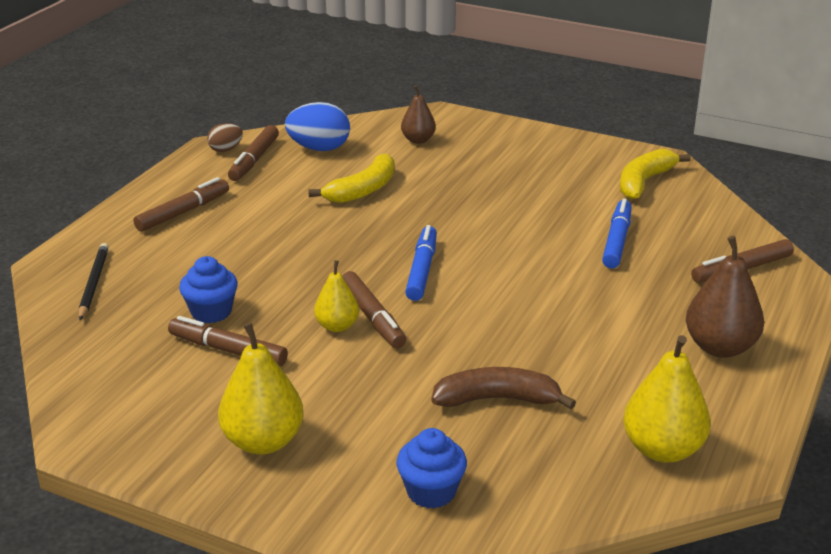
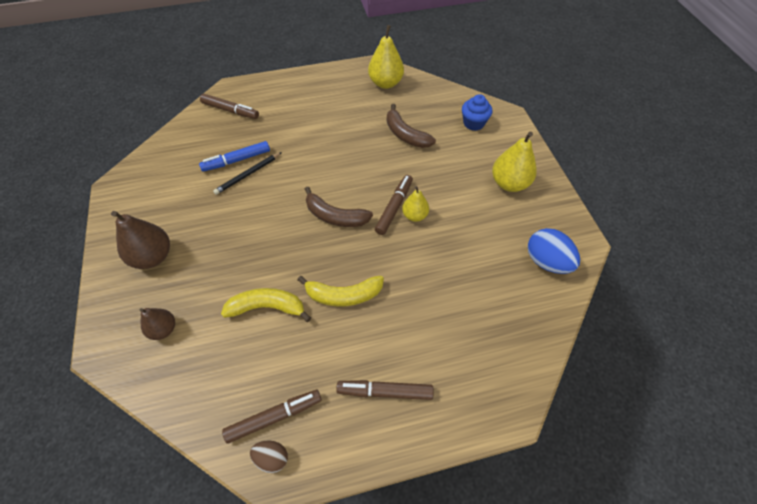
camera: 130 degrees left, 25 degrees up
(93, 283) = (500, 360): black pencil -> black pencil (248, 174)
(211, 312) = (459, 275): blue cupcake -> none
(228, 350) = (476, 242): brown marker -> none
(319, 148) = (222, 386): blue egg -> blue egg (546, 262)
(421, 270) = (335, 216): blue marker -> brown banana
(644, 182) = (154, 180): yellow banana -> yellow banana (343, 295)
(720, 347) = (304, 94): brown pear -> brown pear (153, 257)

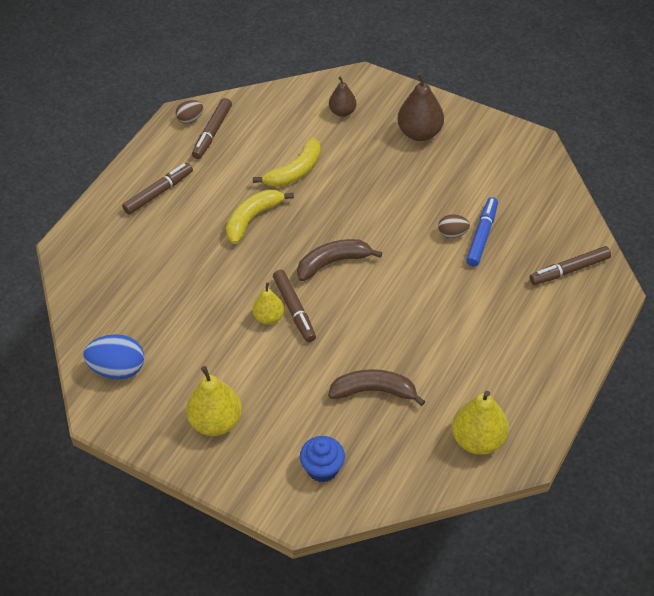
camera: 135 degrees right, 5 degrees down
(248, 174) = (452, 233): black pencil -> brown egg

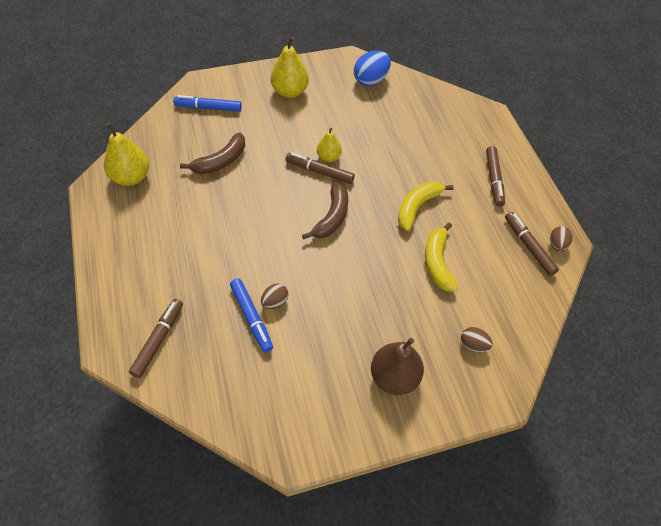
camera: 130 degrees right, 5 degrees up
(252, 218) = (417, 207): yellow banana -> yellow banana turned 135 degrees counterclockwise
(322, 468) = (209, 108): blue cupcake -> blue marker
(342, 112) = (473, 345): brown pear -> brown egg

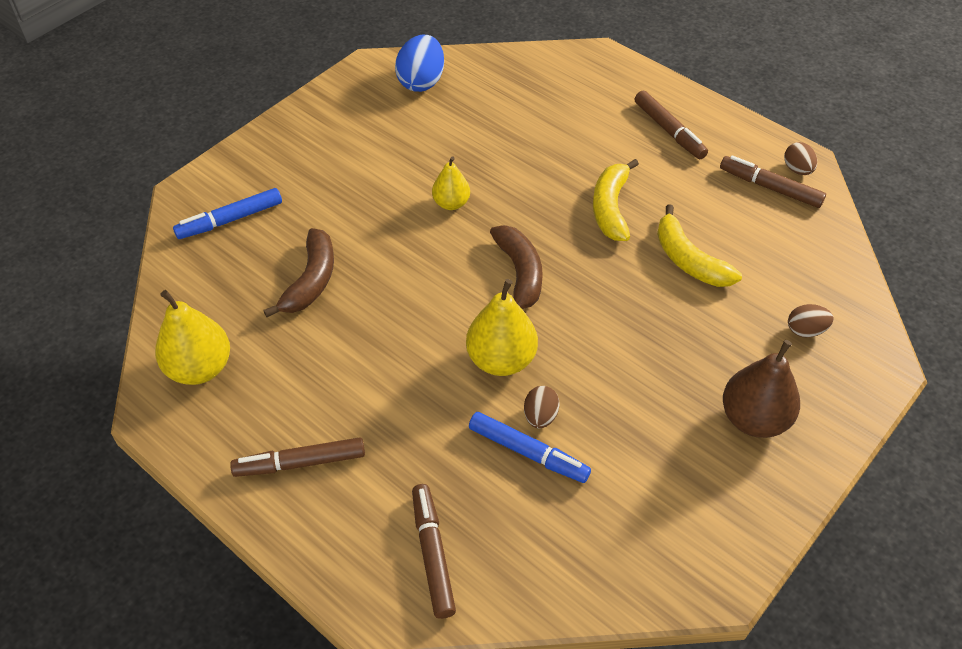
camera: 30 degrees left, 5 degrees down
(290, 91) = (326, 145): yellow pear -> yellow pear (501, 359)
(320, 172) = (456, 227): brown marker -> brown marker (301, 463)

